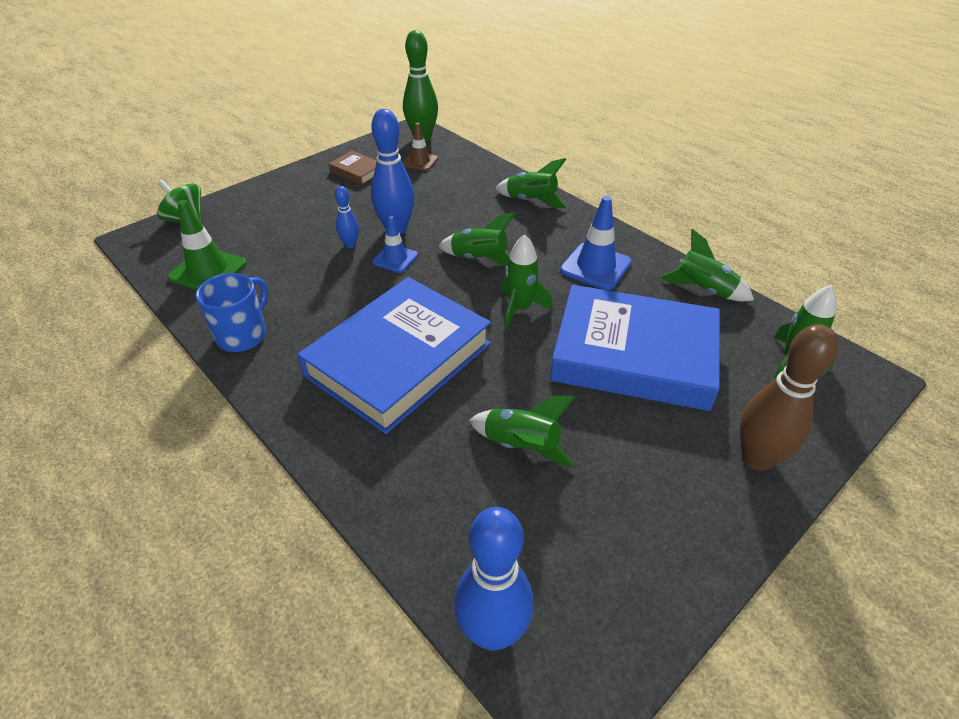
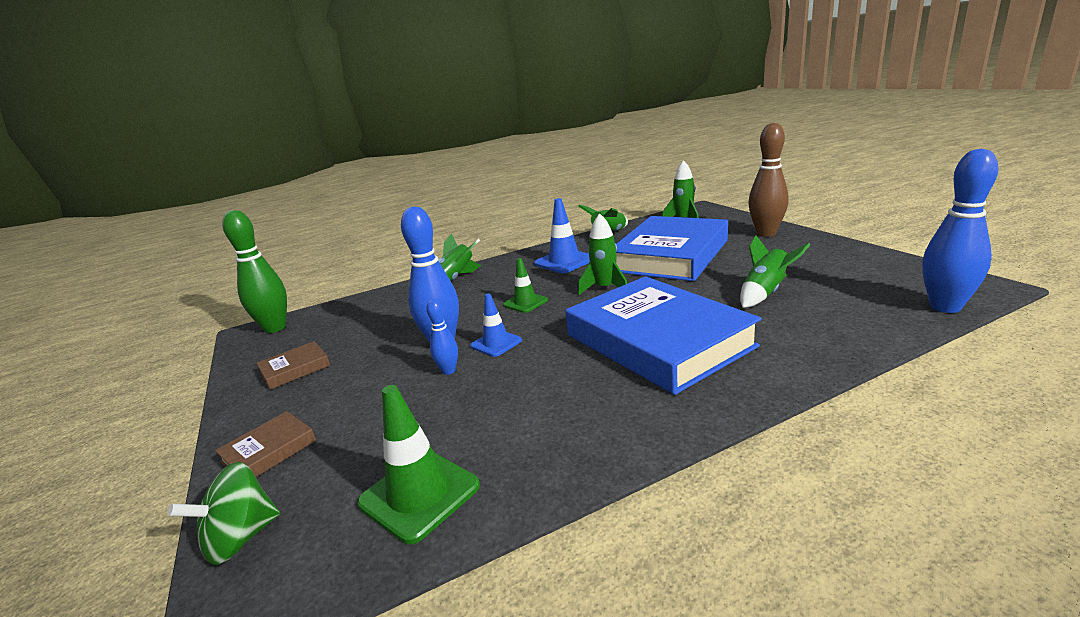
camera: 70 degrees left, 20 degrees down
(243, 335) = (588, 446): blue mug -> none
(259, 199) = (269, 451): none -> brown book
(420, 162) = (324, 329): brown traffic cone -> none
(479, 259) = (525, 303): green rocket -> green traffic cone

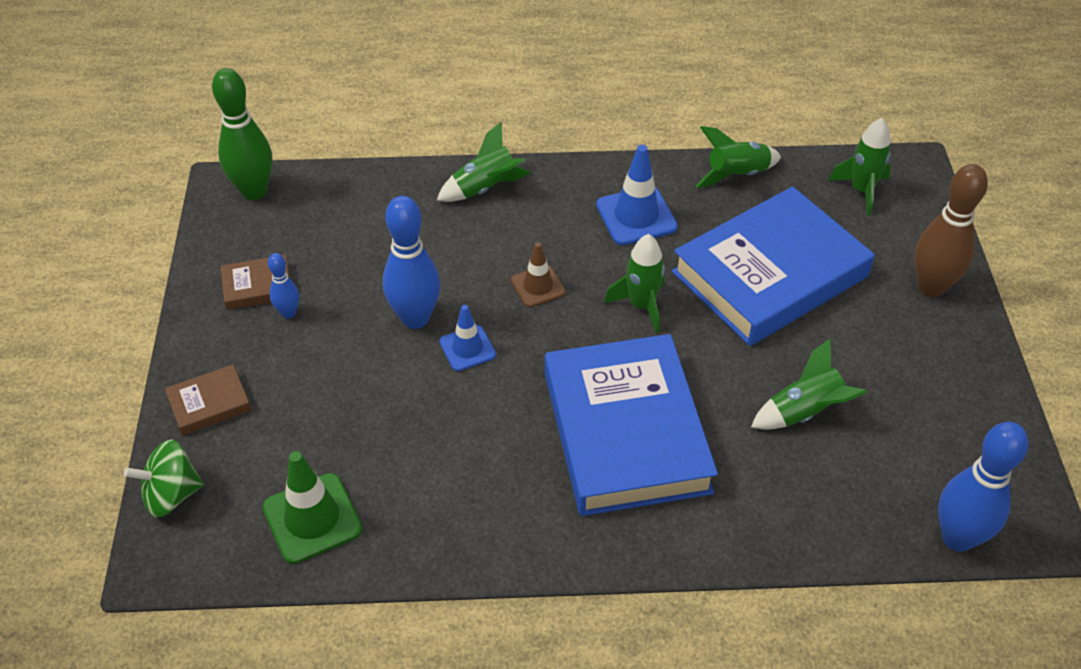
camera: 20 degrees right, 25 degrees up
(448, 371) = (401, 370): blue bowling pin -> blue bowling pin (288, 313)
(525, 303) = (538, 286): green traffic cone -> brown traffic cone

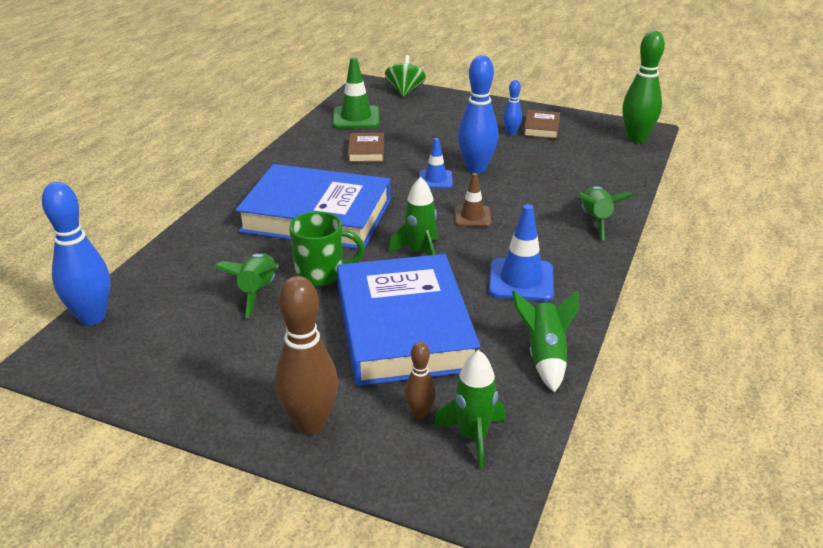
camera: 115 degrees right, 15 degrees down
(209, 403) = (457, 105): brown book -> brown book (366, 151)
(735, 372) = (321, 273): none -> green mug
(863, 227) = (419, 413): none -> brown bowling pin

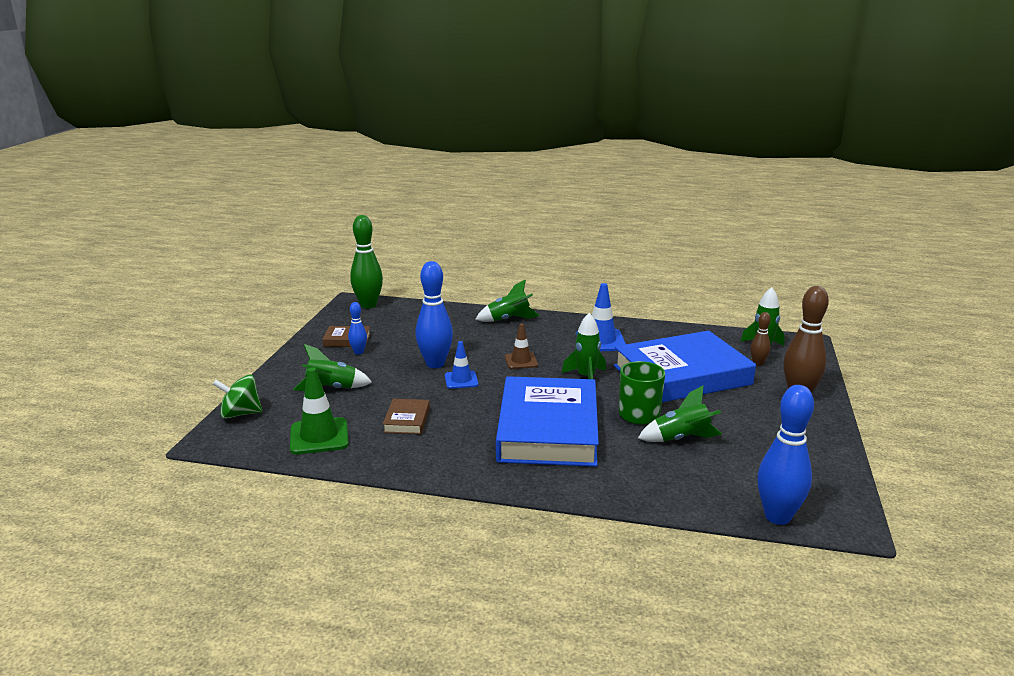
camera: 100 degrees left, 10 degrees down
(366, 151) = (407, 420): brown book -> brown book turned 75 degrees counterclockwise
(545, 356) = (677, 332): green rocket -> green rocket (331, 388)

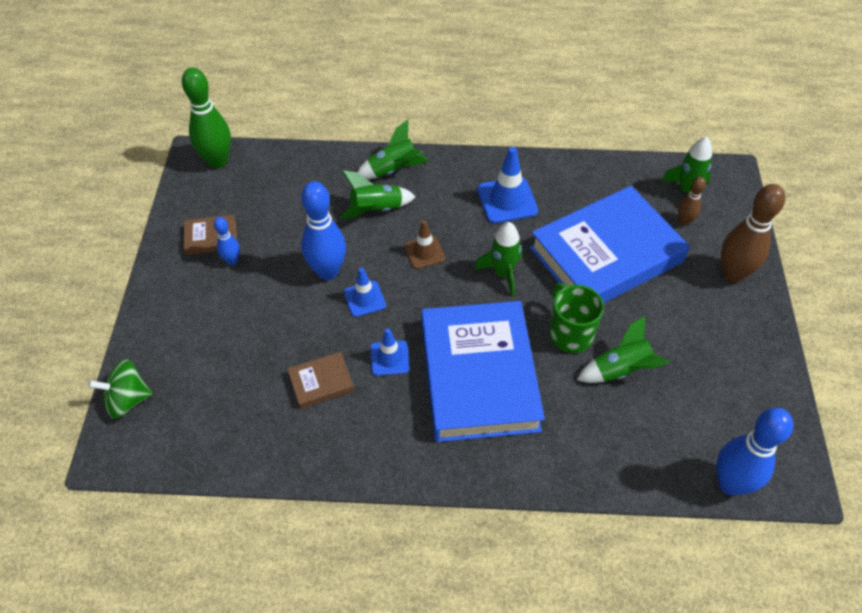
camera: 10 degrees left, 30 degrees up
(319, 436) = (231, 427): green traffic cone -> none
(331, 388) = (219, 336): green rocket -> green rocket (376, 210)
(407, 420) = (321, 382): brown book -> brown book turned 75 degrees clockwise
(471, 413) = (389, 358): none -> blue traffic cone

